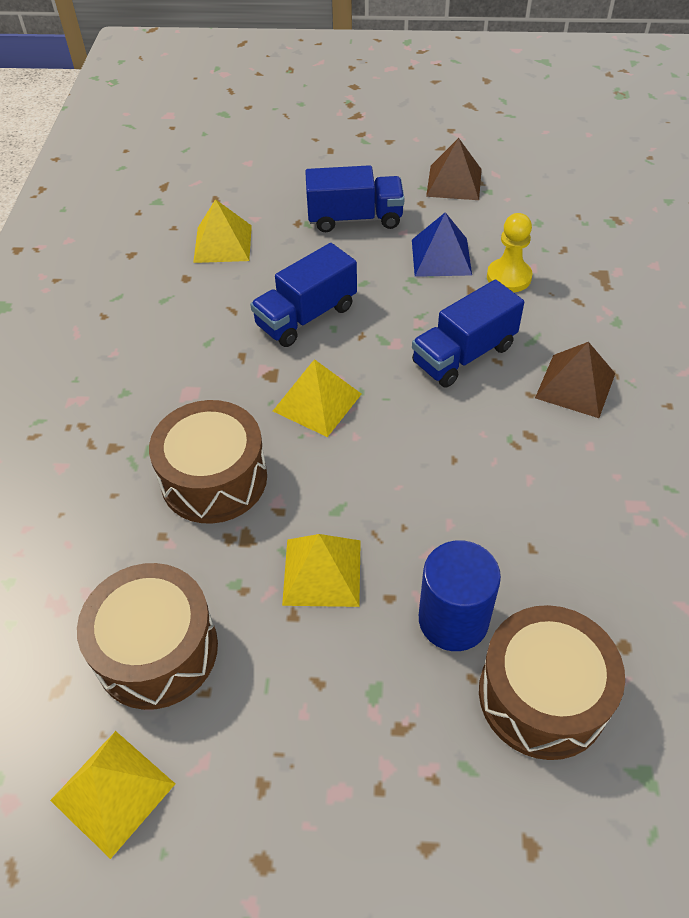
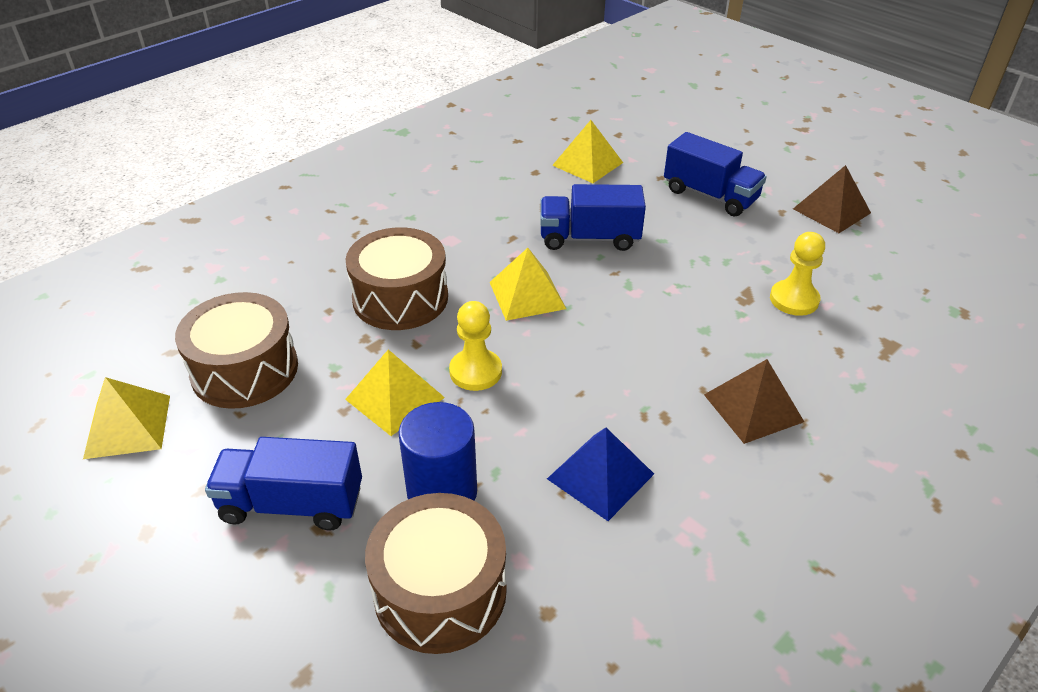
camera: 40 degrees right, 10 degrees down
(357, 499) = (475, 371): none -> yellow pawn
(441, 257) = (750, 255): blue pyramid -> blue pyramid (600, 476)
(464, 355) = (681, 330): blue truck -> blue truck (292, 504)

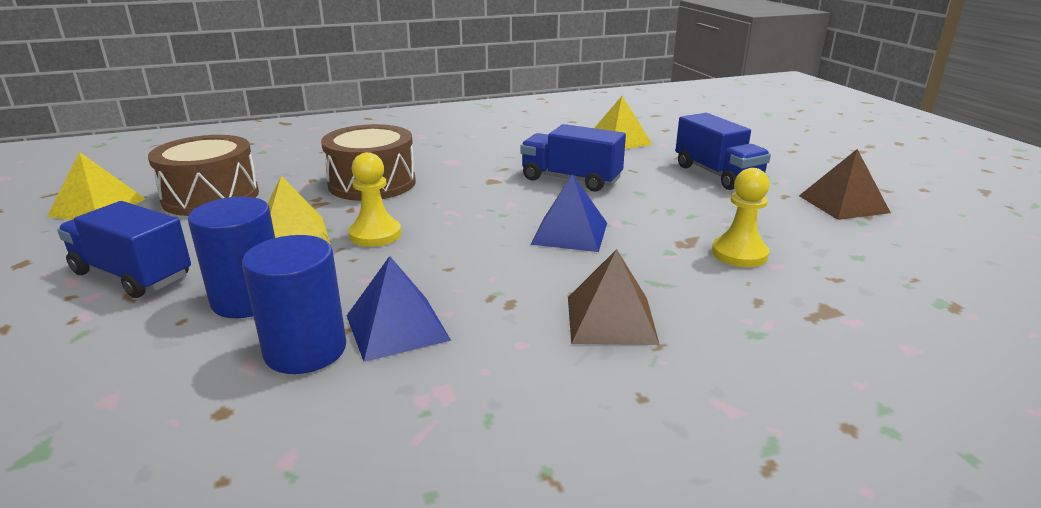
camera: 25 degrees right, 15 degrees down
(440, 591) = (156, 364): brown drum -> none
(527, 295) = (476, 201): yellow pyramid -> none
(550, 528) = (305, 350): none -> blue cylinder
(646, 315) = (570, 233): none -> blue pyramid

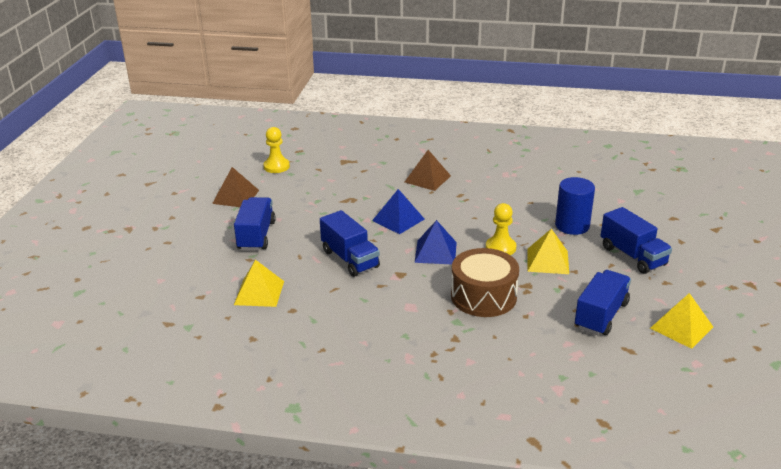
camera: 150 degrees left, 5 degrees up
(211, 197) = (601, 315): brown drum -> blue truck
(305, 350) = (549, 198): blue cylinder -> none
(397, 327) = (511, 197): blue pyramid -> blue pyramid (435, 252)
(739, 254) = (337, 188): yellow pawn -> yellow pawn (276, 166)

